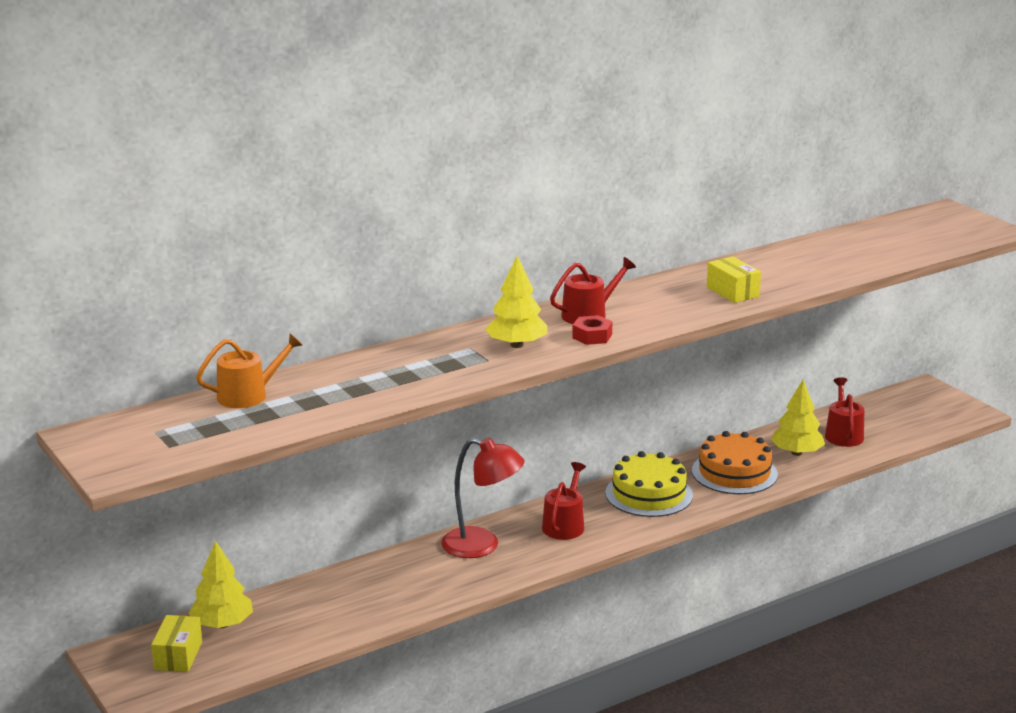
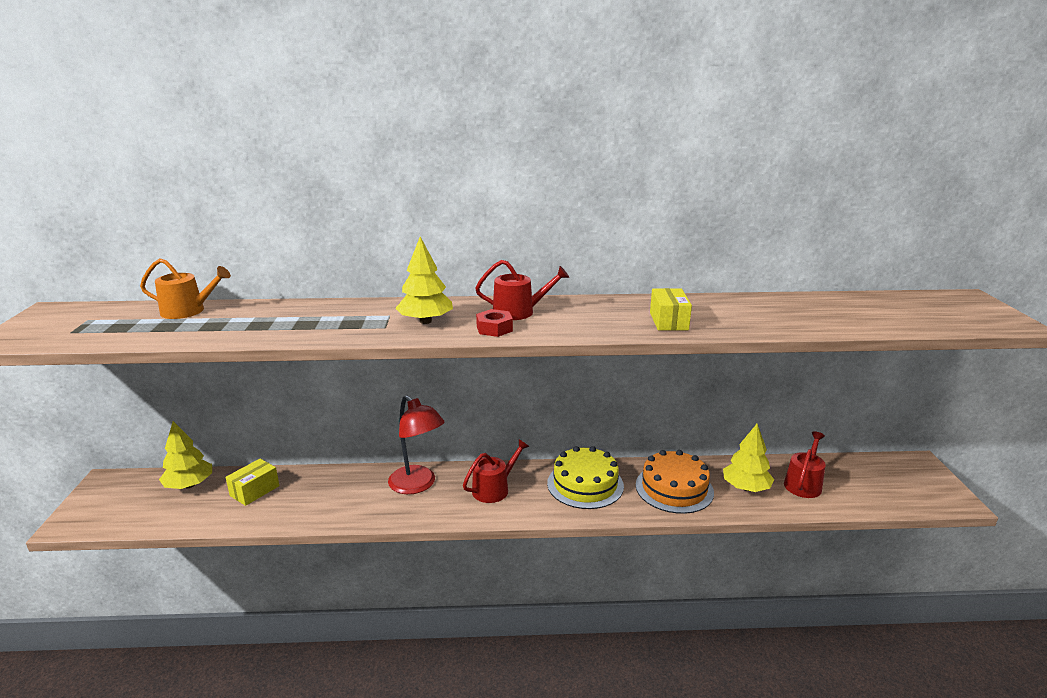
camera: 30 degrees right, 0 degrees up
(178, 656) = (134, 499): yellow box -> yellow box (254, 491)

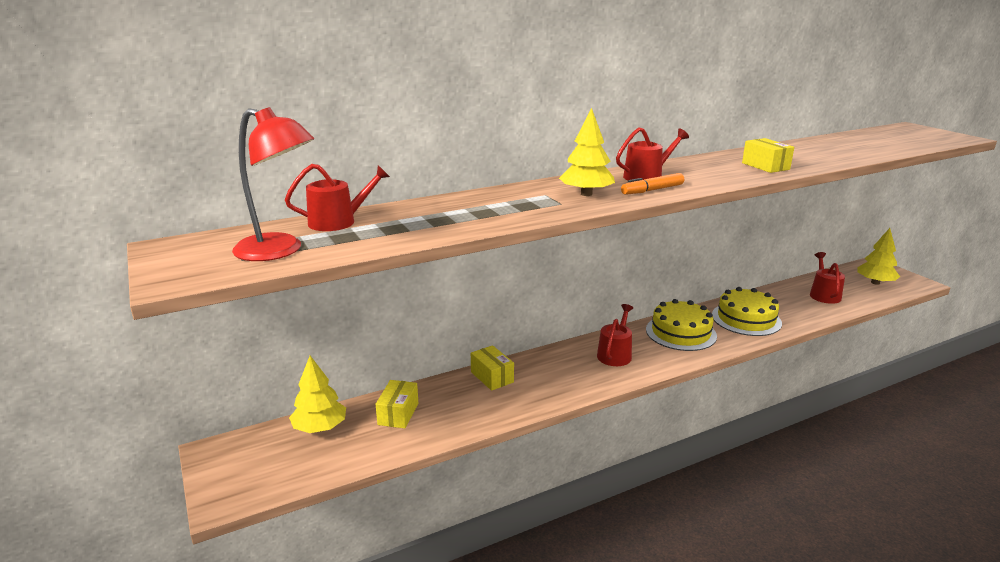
camera: 25 degrees left, 0 degrees up
(188, 311) = (338, 222): orange watering can -> red watering can
(362, 479) = (492, 377): none -> yellow box
(417, 485) = (548, 368): red lamp -> red lamp (279, 251)
(494, 329) = (652, 190): red nut -> orange marker
(674, 488) = (746, 319): orange cake -> yellow cake
(746, 487) = (791, 306): yellow tree -> yellow tree (875, 282)

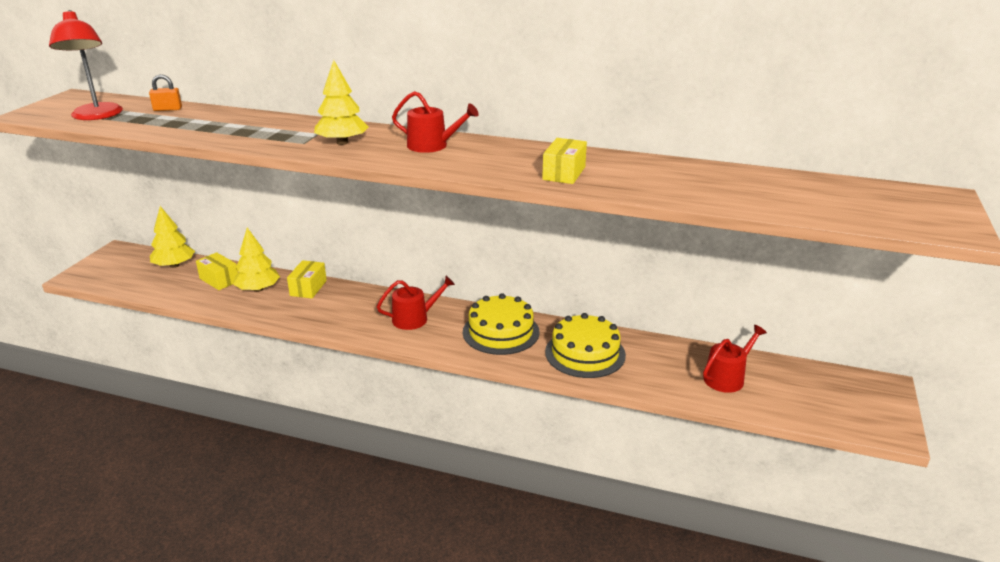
camera: 45 degrees right, 5 degrees up
(338, 222) = (167, 109): red watering can -> orange padlock
(398, 414) = (219, 280): yellow box -> yellow box turned 75 degrees clockwise
(652, 190) = (393, 157): orange marker -> none
(875, 282) = (828, 400): yellow tree -> yellow tree (258, 289)

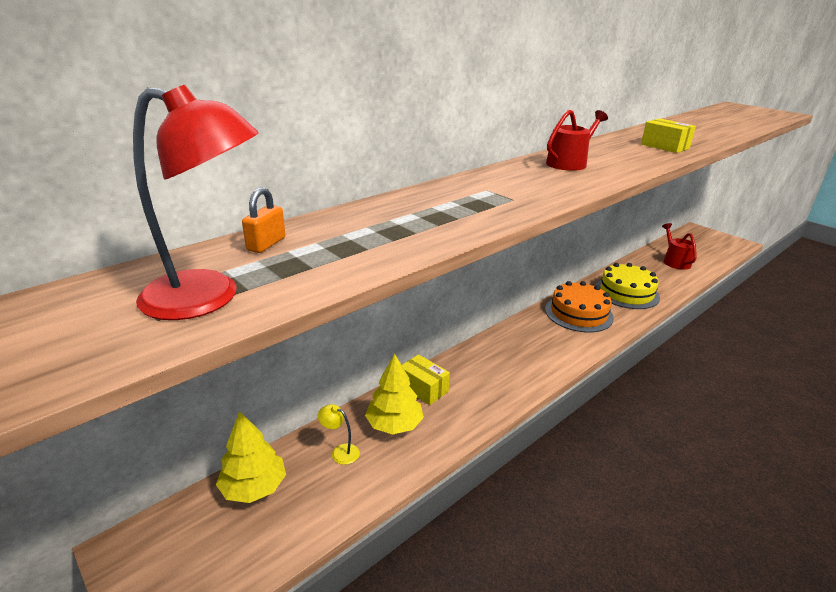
camera: 60 degrees left, 0 degrees up
(219, 280) = (340, 452): yellow box -> yellow lamp
(342, 143) = (529, 186): yellow tree -> none
(414, 318) = (531, 344): red watering can -> none
(501, 332) = (578, 313): yellow cake -> orange cake

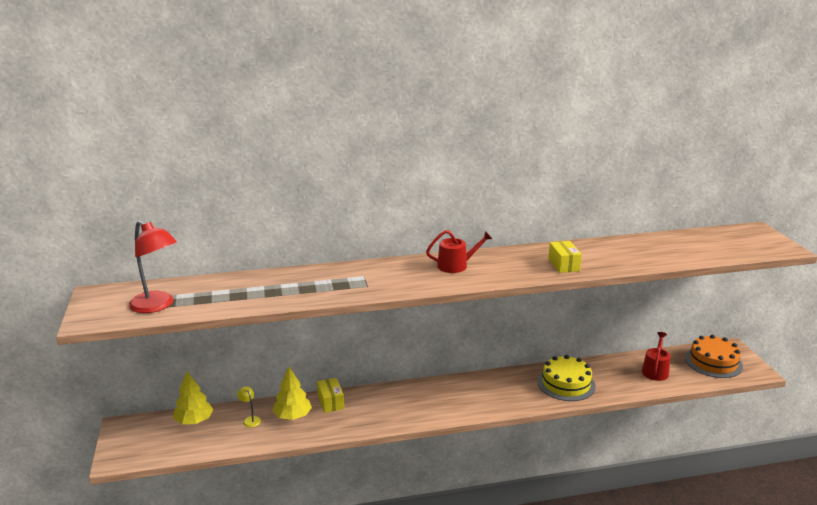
camera: 30 degrees right, 5 degrees down
(266, 244) = (207, 285): orange padlock -> none
(578, 313) = (501, 387): orange cake -> orange cake (713, 362)

